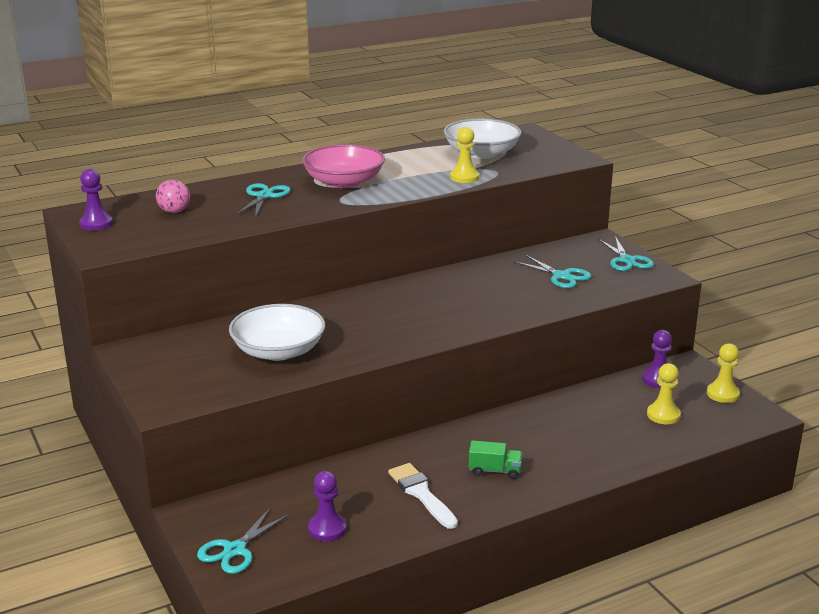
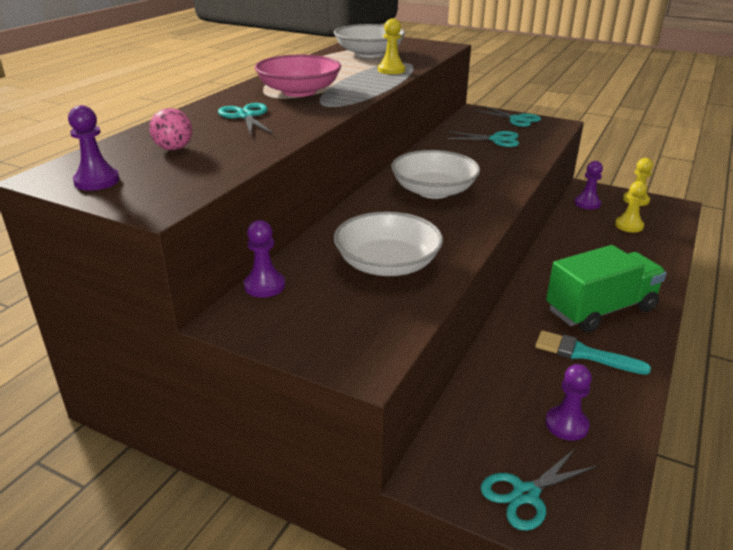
camera: 35 degrees left, 5 degrees up
(178, 336) = (264, 286): none -> purple pawn
(234, 550) = (525, 494): turquoise scissors -> turquoise scissors turned 60 degrees clockwise
(412, 307) = (433, 191): none -> white bowl
(421, 494) = (583, 354): white brush -> turquoise brush
(494, 471) = (600, 310): green truck -> green truck, size x2.29

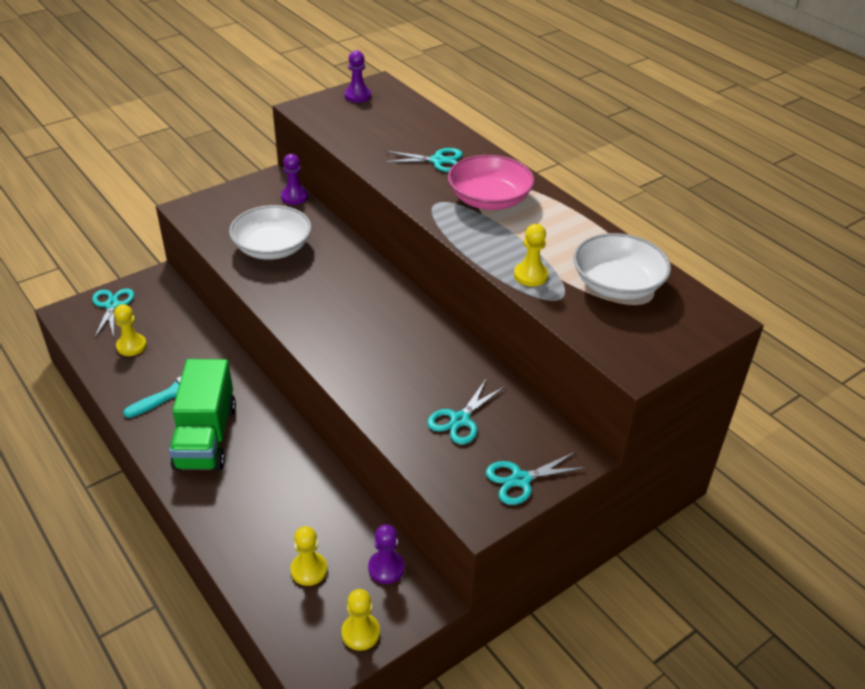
camera: 115 degrees right, 10 degrees up
(174, 148) = (390, 124): pink ball -> none
(433, 191) = (364, 314): white bowl -> none
(566, 424) = (131, 346): purple pawn -> yellow pawn

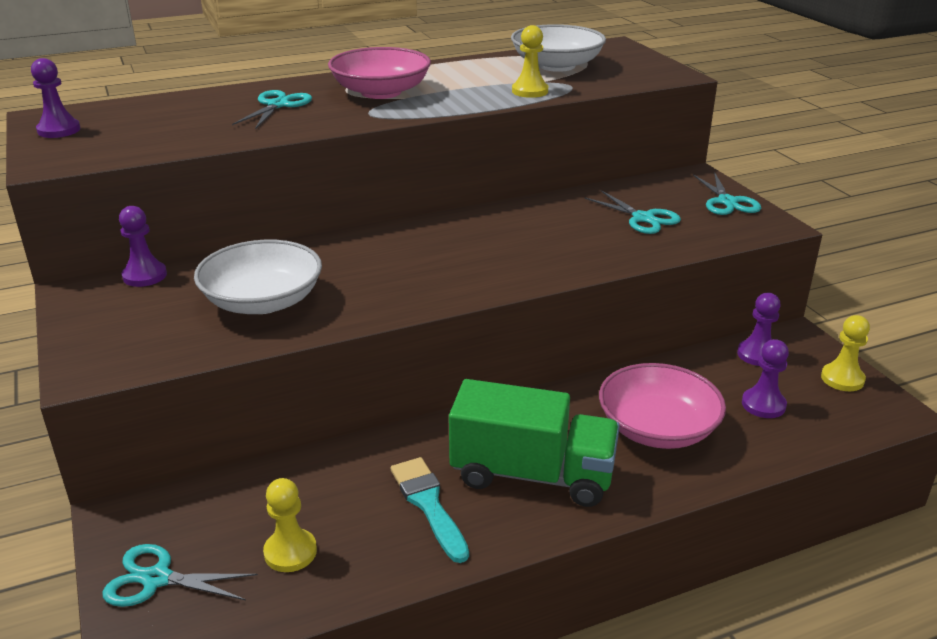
camera: 75 degrees left, 10 degrees down
(266, 501) = (657, 428): none -> pink bowl
(309, 570) = (763, 405): yellow pawn -> purple pawn

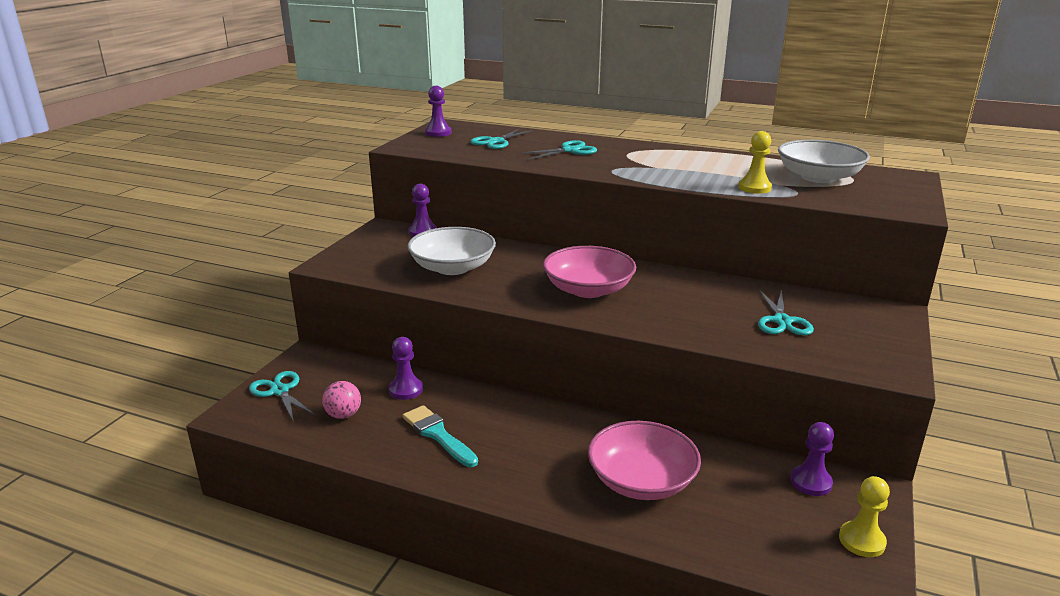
camera: 45 degrees right, 5 degrees down
(290, 552) = (343, 415): yellow pawn -> pink ball
(381, 92) = (647, 160): pink bowl -> pink bowl (588, 289)
(428, 504) = (438, 435): turquoise brush -> turquoise brush turned 60 degrees counterclockwise
(532, 475) = (516, 456): green truck -> none
(727, 202) = (884, 339): turquoise scissors -> turquoise scissors (495, 142)
(763, 405) = (752, 515): purple pawn -> purple pawn (406, 390)

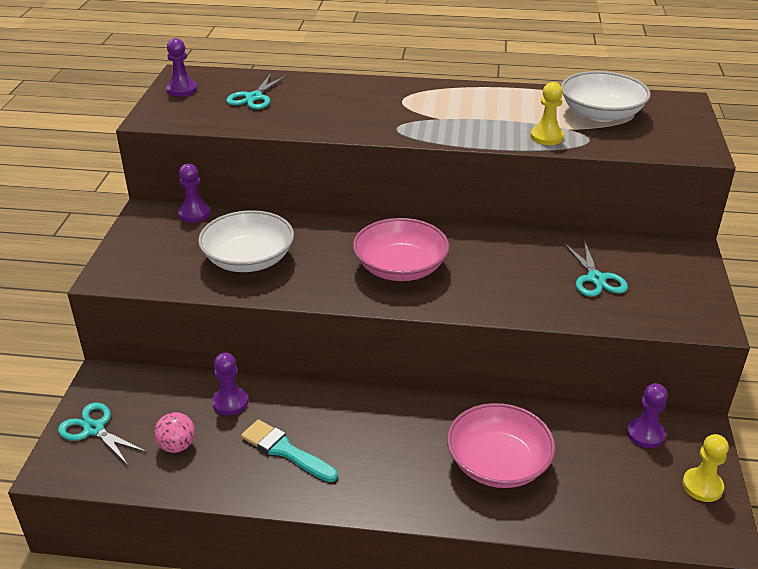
camera: 15 degrees left, 10 degrees up
(570, 150) = (340, 102): turquoise scissors -> none

